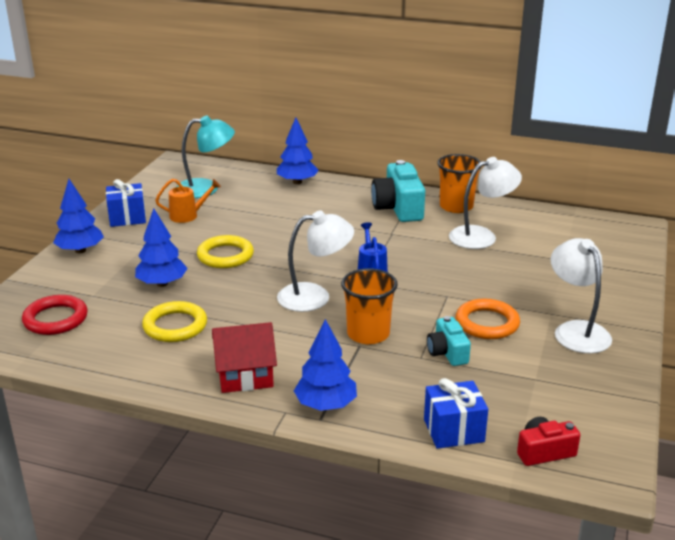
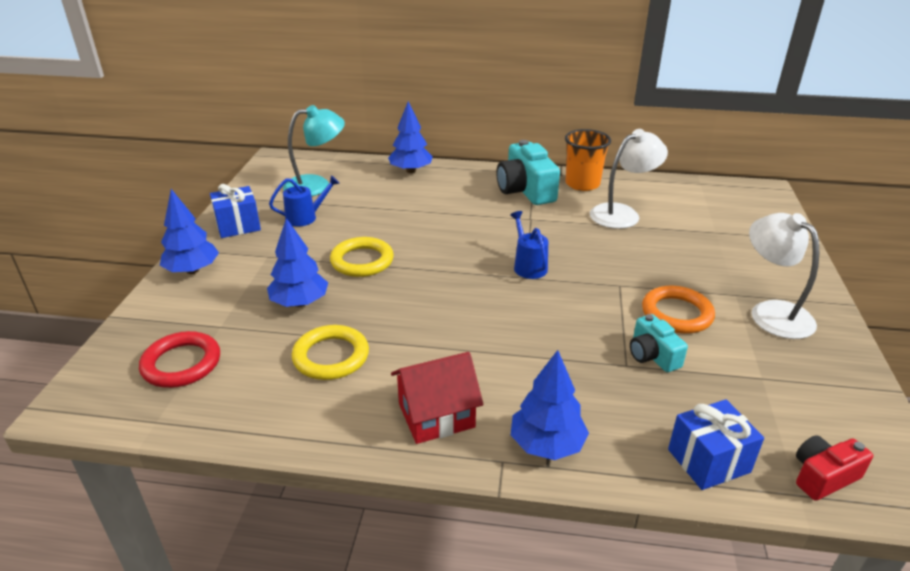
camera: 10 degrees left, 5 degrees up
(188, 215) = (306, 217): orange watering can -> blue watering can
(315, 296) = (479, 301): white lamp -> none
(368, 334) = (556, 342): orange cup -> none

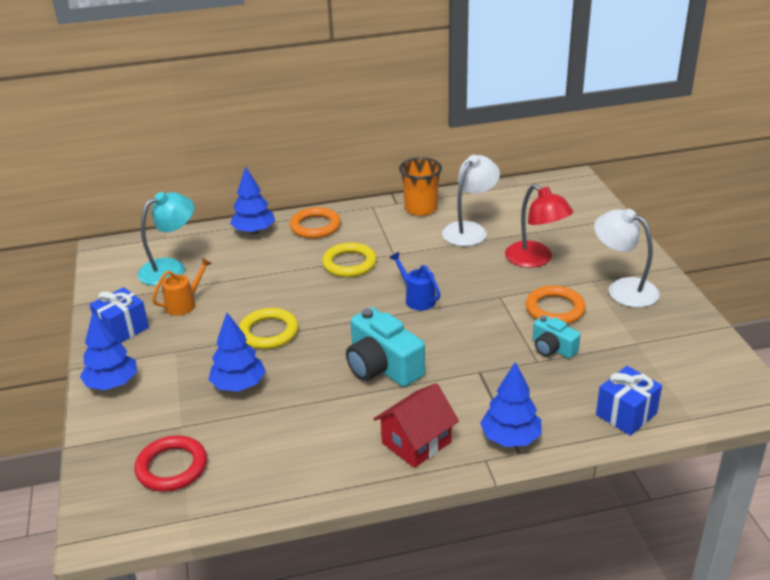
camera: 20 degrees left, 0 degrees up
(306, 217) = (184, 304): blue watering can -> orange watering can
(331, 356) = (300, 423): yellow ring -> yellow ring (349, 263)
(469, 178) = (315, 226): none -> orange ring
(525, 190) = (374, 227): turquoise camera -> turquoise camera (382, 366)
(680, 258) = (535, 259): none -> red lamp
(823, 476) = (702, 402): red camera -> none

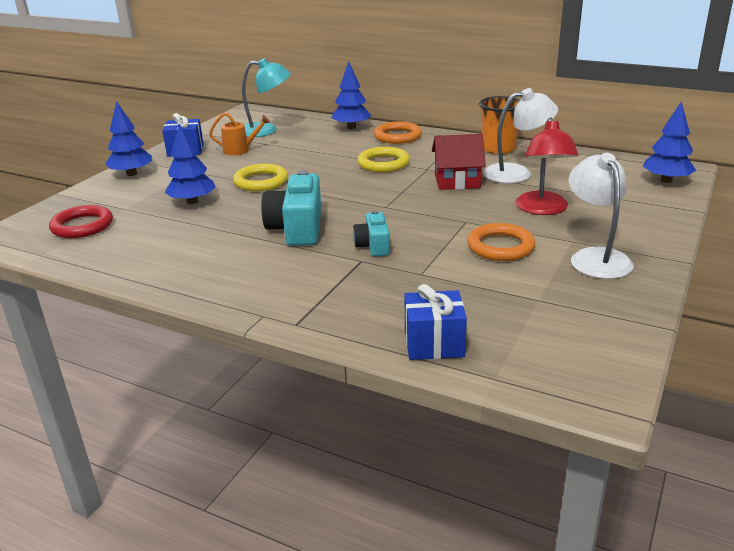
camera: 40 degrees right, 5 degrees down
(416, 442) = (237, 281): red house -> red house (457, 181)
(417, 298) = (395, 199): blue watering can -> none
(510, 438) = (307, 311): blue tree -> blue tree (666, 180)
(552, 348) = (450, 271): turquoise camera -> turquoise camera (373, 245)

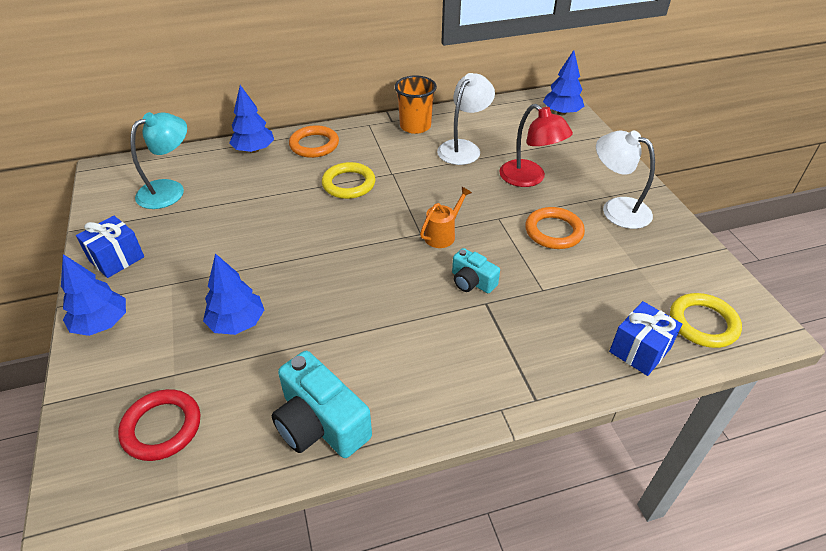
camera: 45 degrees left, 15 degrees up
(240, 150) = (182, 229): orange watering can -> orange watering can (443, 234)
(261, 181) = (268, 260): yellow ring -> yellow ring (703, 323)
(297, 228) = (386, 298): turquoise camera -> turquoise camera (320, 423)
(457, 181) = (434, 177): red house -> none

